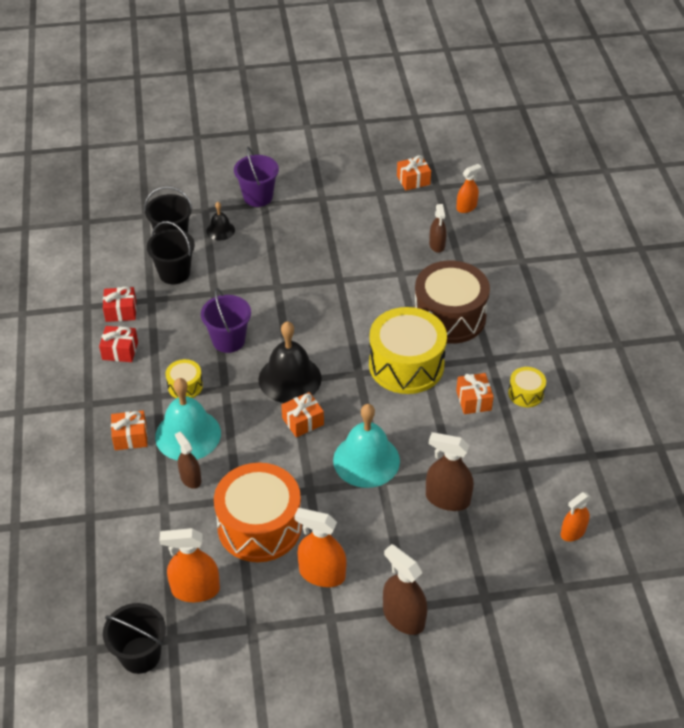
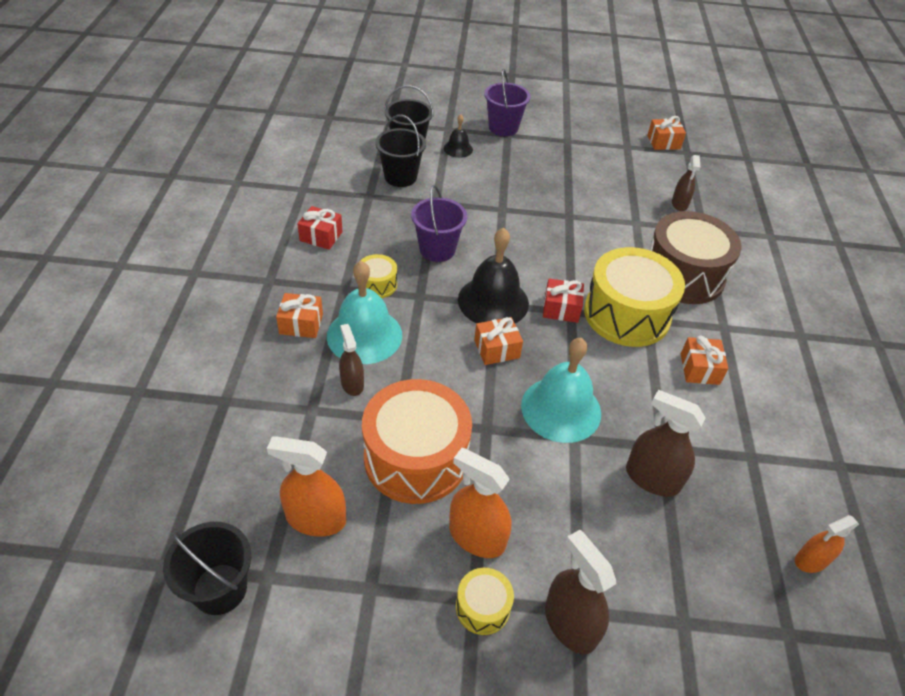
camera: 10 degrees right, 0 degrees up
(121, 311) = (335, 200): red gift -> red gift (561, 309)
(466, 207) = (716, 176): orange spray bottle -> none
(525, 393) = (763, 375): yellow drum -> yellow drum (482, 607)

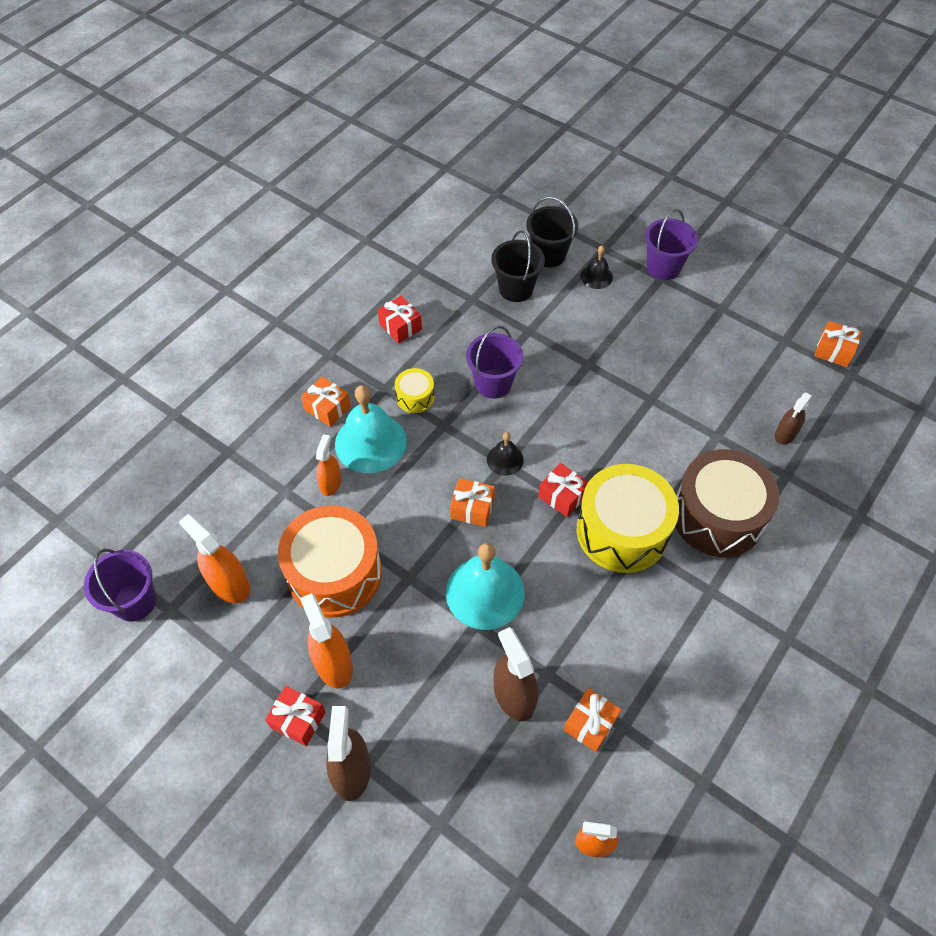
camera: 35 degrees right, 10 degrees up
(220, 589) = (135, 601): black bucket -> purple bucket
(352, 384) = (330, 483): brown spray bottle -> orange spray bottle
(482, 607) = (298, 720): yellow drum -> red gift
(493, 301) = (505, 459): black bell -> black bell, size x0.51
(699, 369) = (647, 620): orange gift -> orange gift (590, 724)

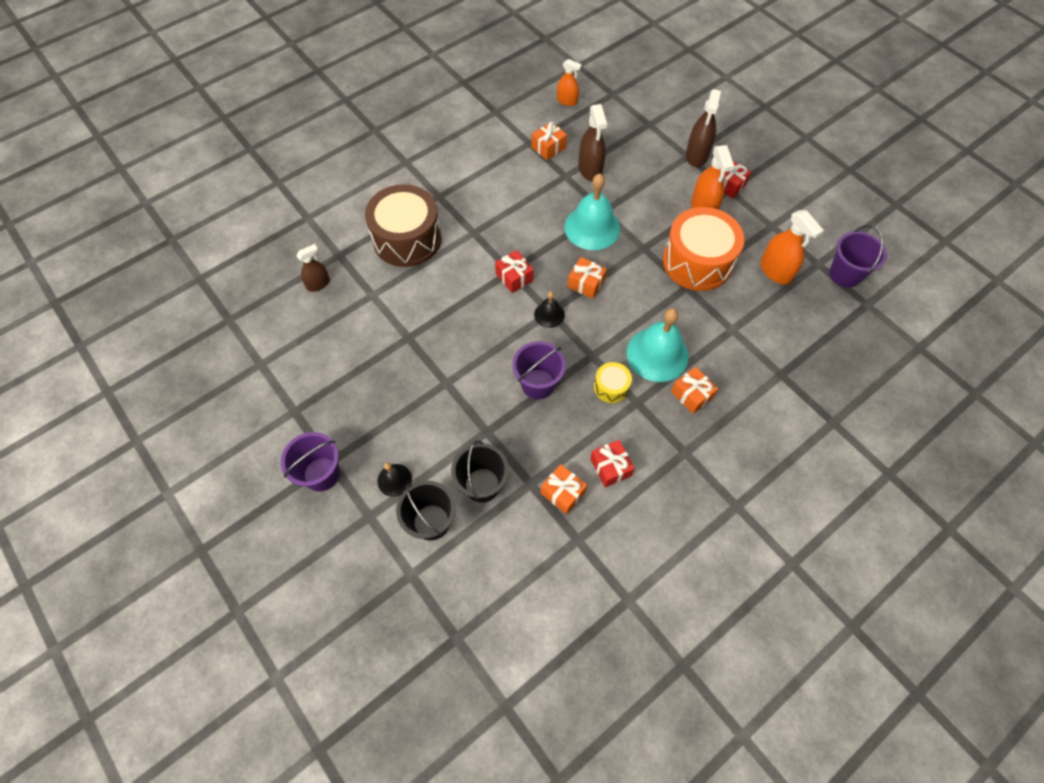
camera: 165 degrees left, 5 degrees up
(330, 483) = (694, 327): orange spray bottle -> none
(622, 531) = (480, 244): yellow drum -> none
(833, 351) = (226, 344): orange gift -> orange gift (562, 492)

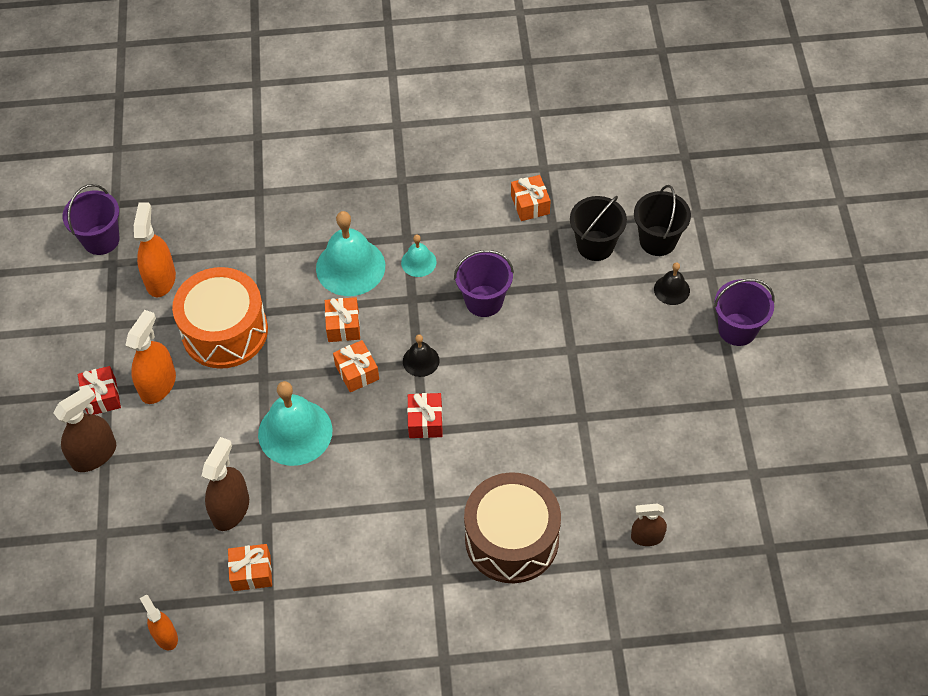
camera: 145 degrees left, 5 degrees down
(610, 467) = (474, 202): red gift -> none
(611, 387) = (418, 262): yellow drum -> turquoise bell
(691, 395) = (353, 218): orange gift -> orange gift (343, 326)

